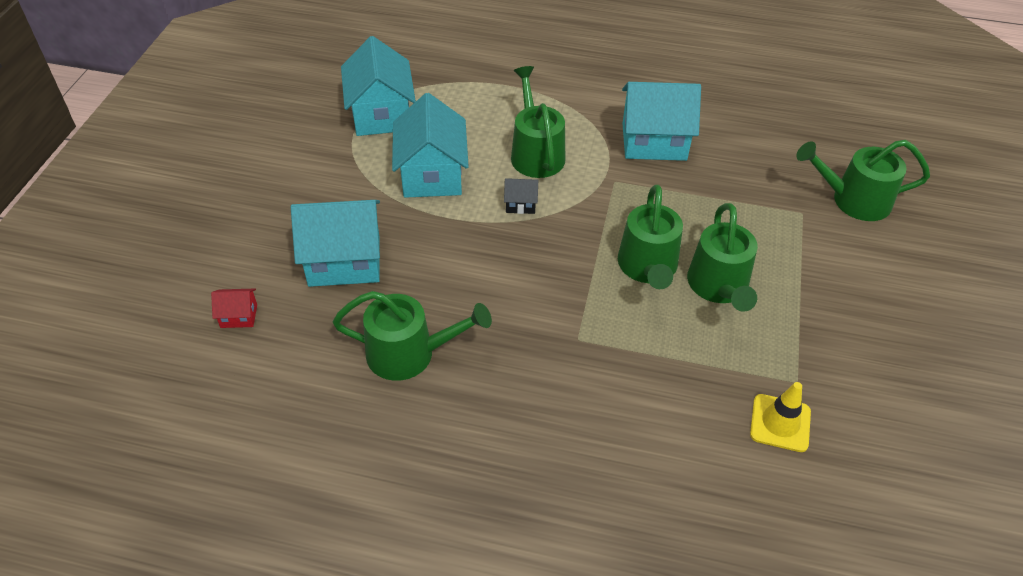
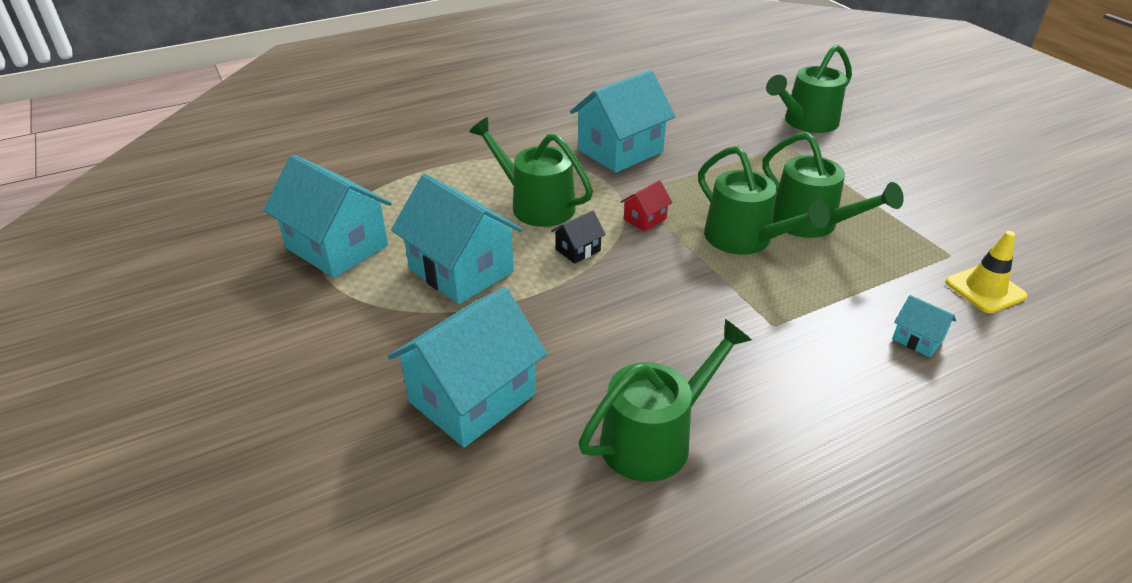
camera: 40 degrees left, 10 degrees down
(239, 316) = (419, 535): red house -> red house (645, 219)
(665, 417) = (917, 339): none -> turquoise house

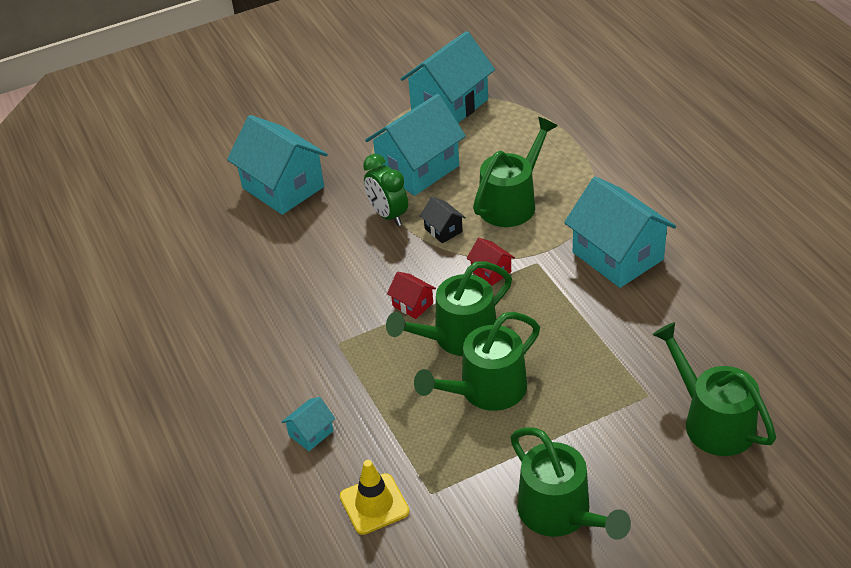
camera: 95 degrees right, 5 degrees up
(547, 292) = (388, 215): none -> green clock
(655, 438) = (234, 270): green watering can -> green watering can (560, 513)
(701, 270) = (412, 304): none -> red house

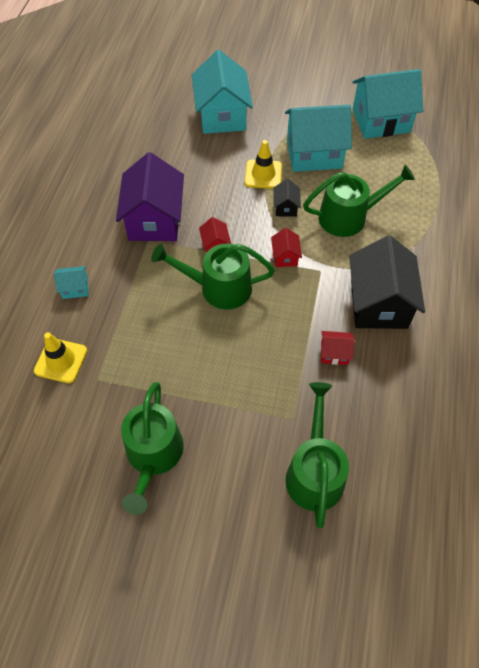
camera: 35 degrees right, 15 degrees up
(323, 321) = (154, 220): none -> purple house
(388, 215) = (263, 174): green clock -> yellow traffic cone
(486, 390) = (197, 336): green watering can -> none
(618, 256) = (379, 303): turquoise house -> black house
(624, 320) = (334, 353): none -> red house

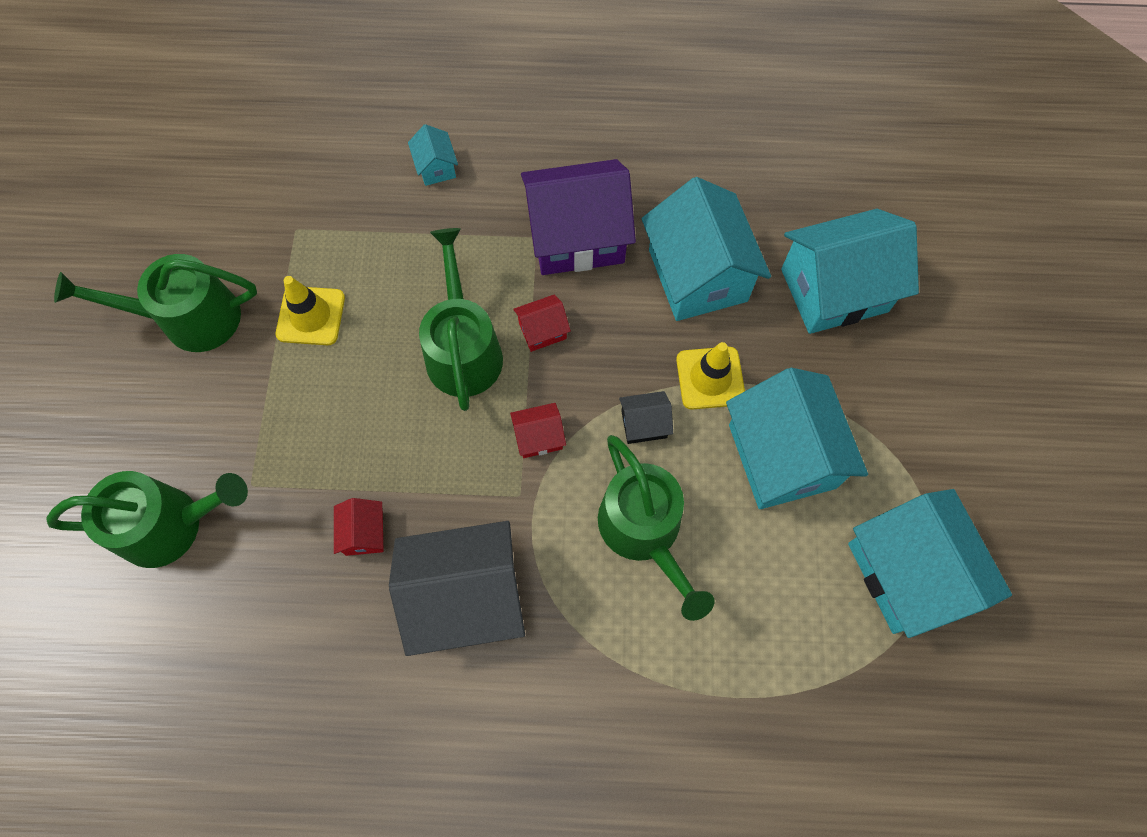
camera: 80 degrees right, 10 degrees up
(61, 361) = (319, 181): yellow traffic cone -> yellow traffic cone (311, 316)
(197, 169) = (698, 275): none -> turquoise house

